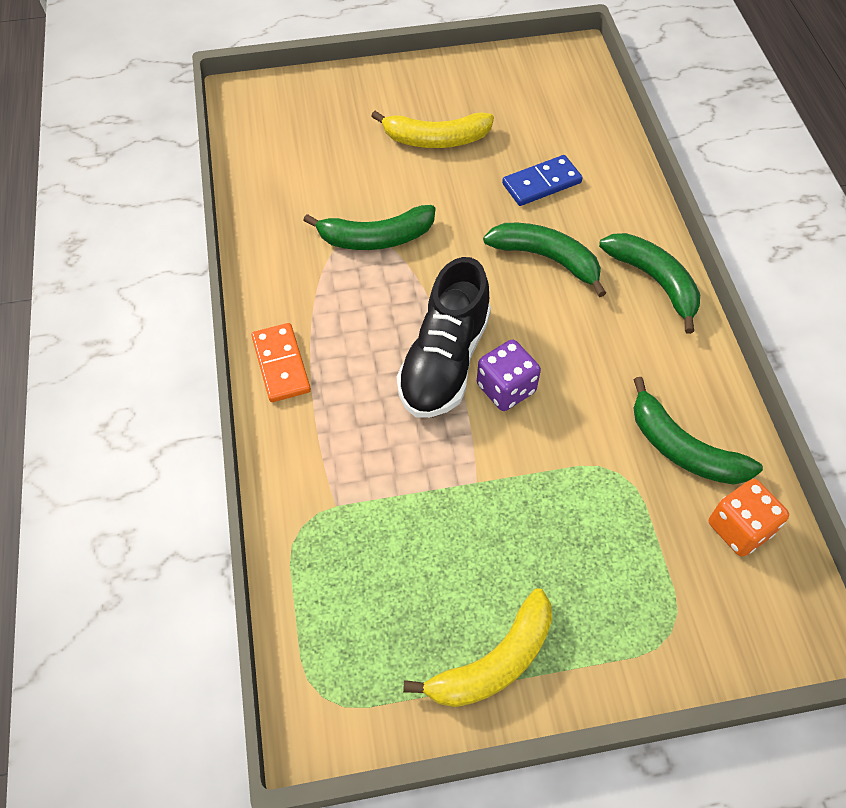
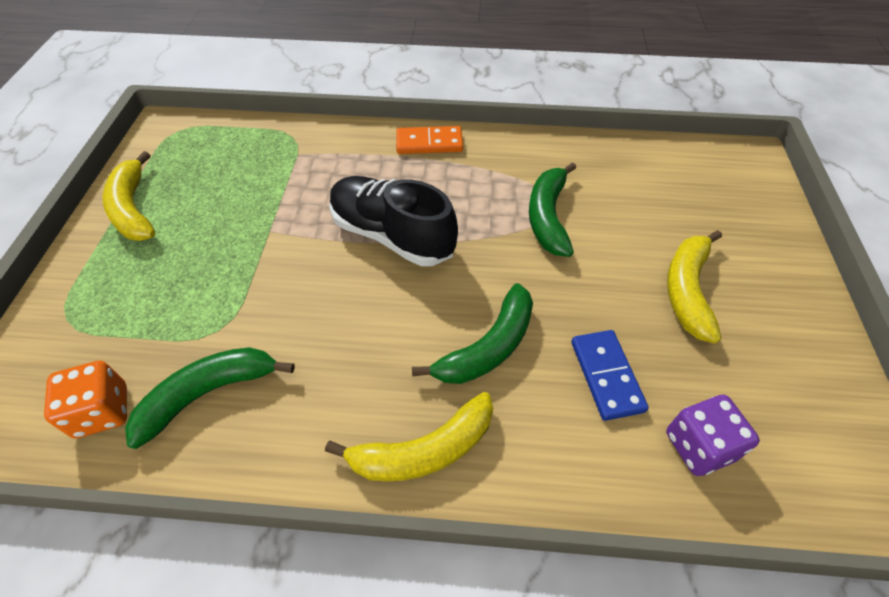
camera: 105 degrees right, 5 degrees down
(506, 388) = (345, 271): purple dice -> purple dice (699, 446)
(654, 281) = (424, 450): green banana -> yellow banana

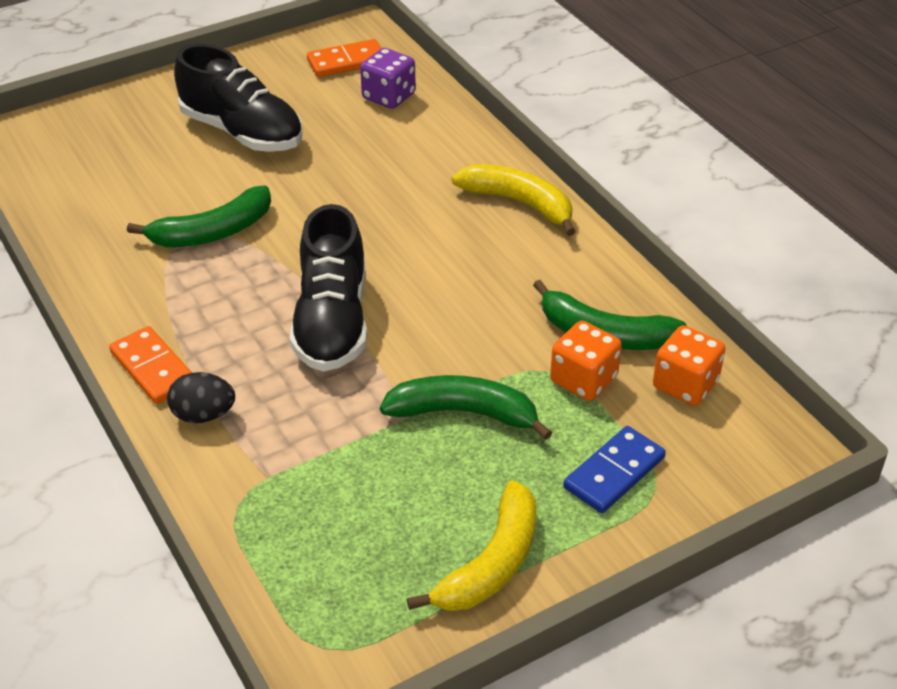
camera: 125 degrees left, 10 degrees down
(186, 344) = (583, 380): none -> orange dice
(370, 148) = (203, 415): none -> black egg
(488, 347) = (402, 209): green banana -> green banana (464, 413)
(606, 376) = (370, 146): blue domino -> blue domino (614, 473)
(687, 290) = (242, 132): yellow banana -> black shoe
(800, 445) = (347, 62): none -> orange domino

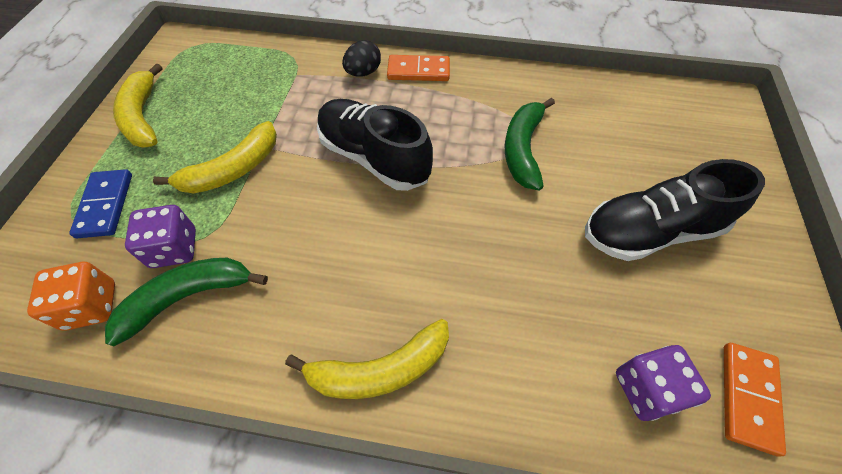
camera: 130 degrees right, 15 degrees up
(464, 413) = (233, 170): green banana -> yellow banana
(583, 380) = (174, 248): orange dice -> purple dice

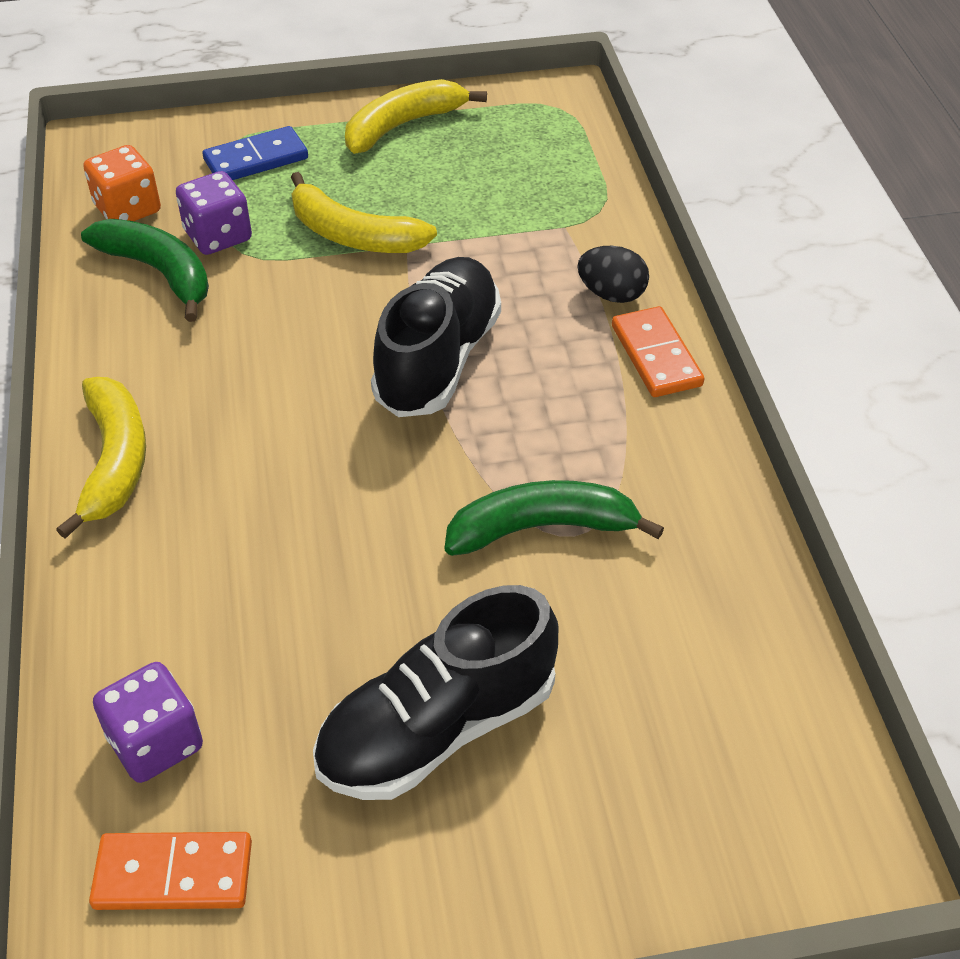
camera: 70 degrees right, 10 degrees down
(380, 369) = (115, 461): yellow banana -> yellow banana turned 150 degrees counterclockwise
(650, 231) = (438, 727): black shoe -> black shoe turned 90 degrees counterclockwise

